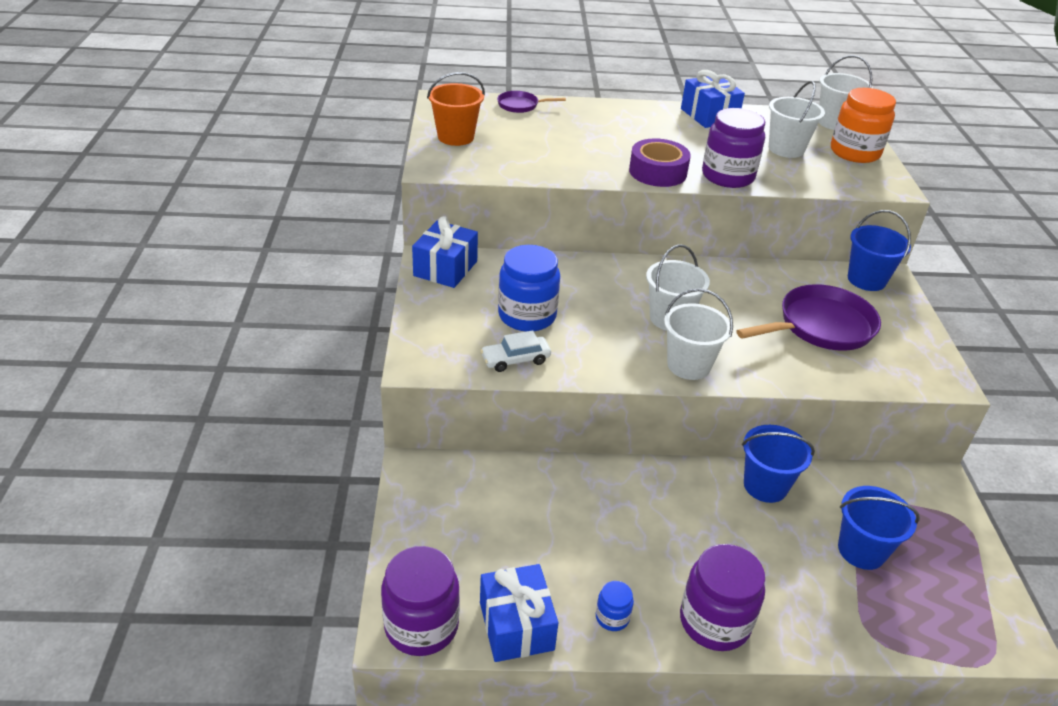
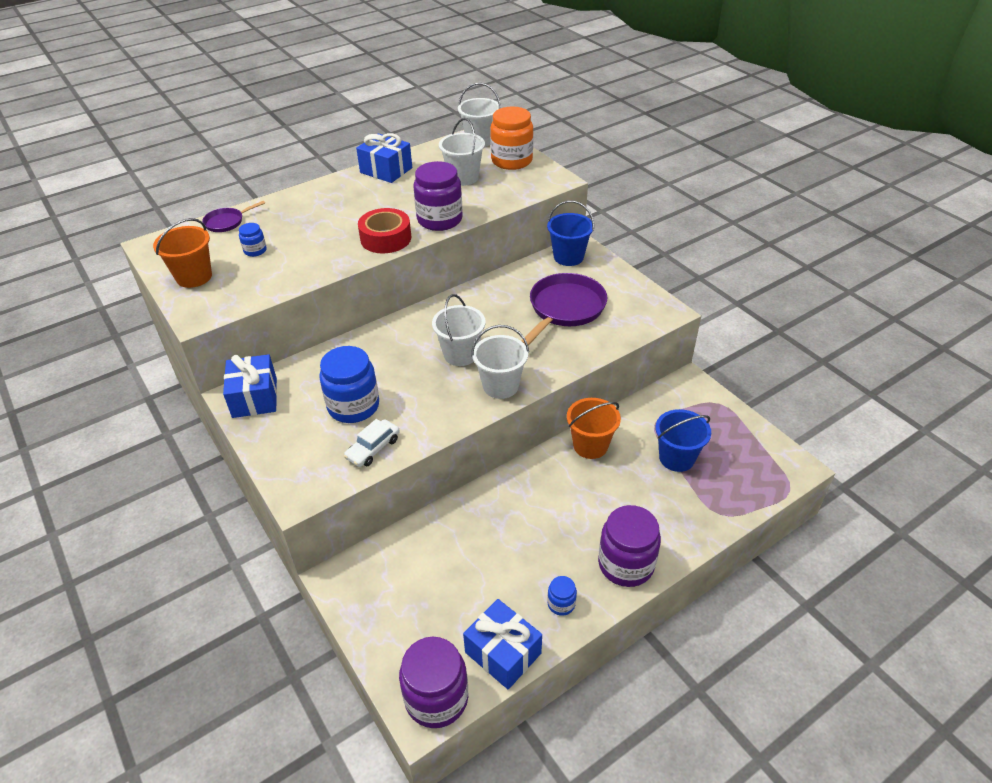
camera: 30 degrees left, 5 degrees up
(526, 136) = (255, 250): none -> blue jar
(657, 172) = (386, 238): purple tape -> red tape
(765, 486) = (590, 445): blue bucket -> orange bucket

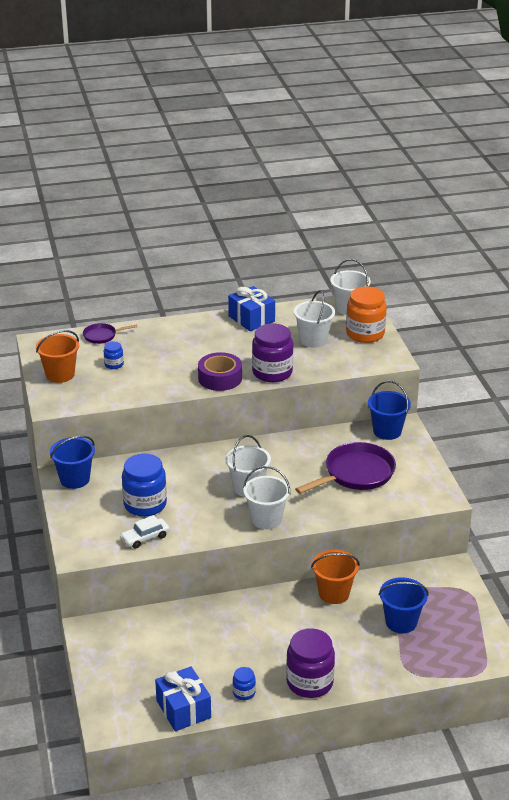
camera: 20 degrees right, 10 degrees down
(254, 397) = (75, 479): blue gift -> blue bucket
(386, 238) = (220, 378): red tape -> purple tape
(436, 698) = (122, 721): purple jar -> none

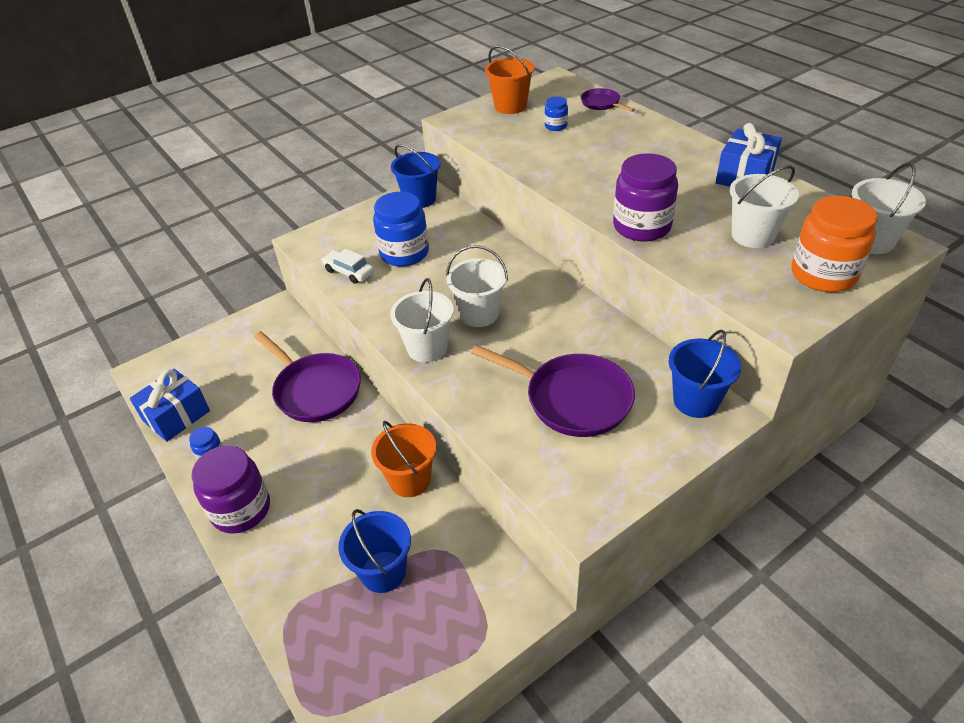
camera: 70 degrees right, 10 degrees up
(210, 623) = (315, 390): none -> purple pan
(220, 378) = (592, 194): purple tape -> none

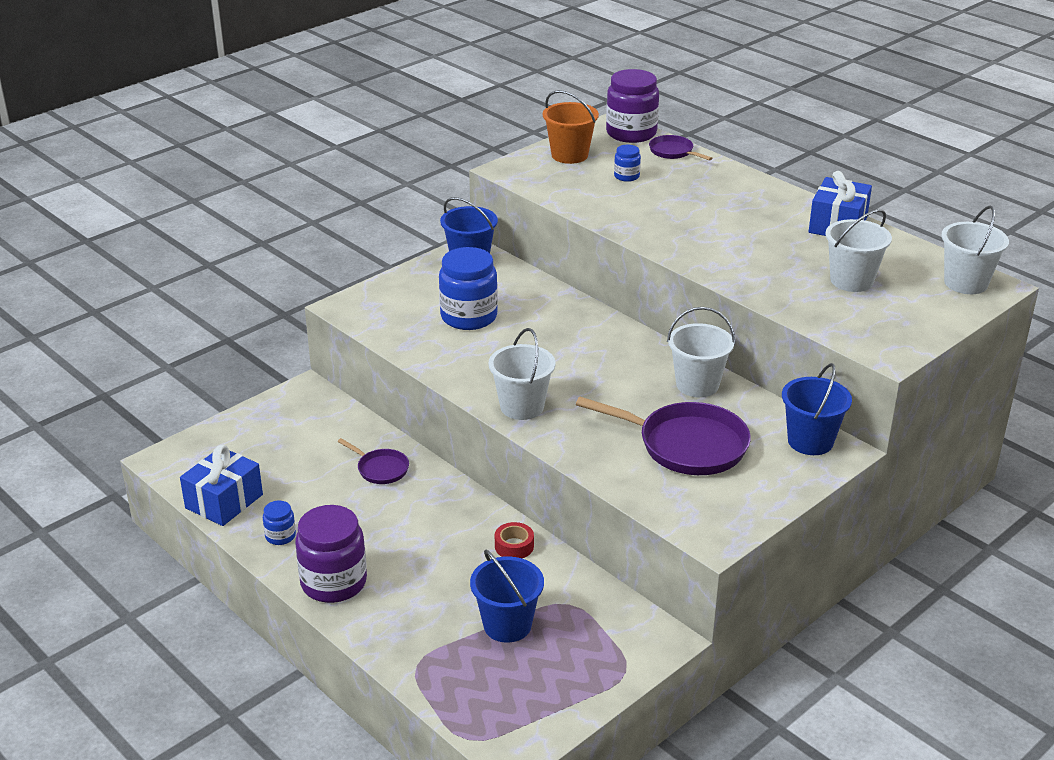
camera: 10 degrees left, 10 degrees down
(315, 390) = (380, 469): purple pan -> purple pan, size x0.51
(349, 272) = (410, 337): white car -> none
(410, 480) = (514, 546): orange bucket -> red tape
(479, 314) = (570, 373): white bucket -> white bucket (697, 385)
(641, 226) = (739, 275): purple jar -> purple jar (631, 133)
(823, 274) = (922, 313): orange jar -> none

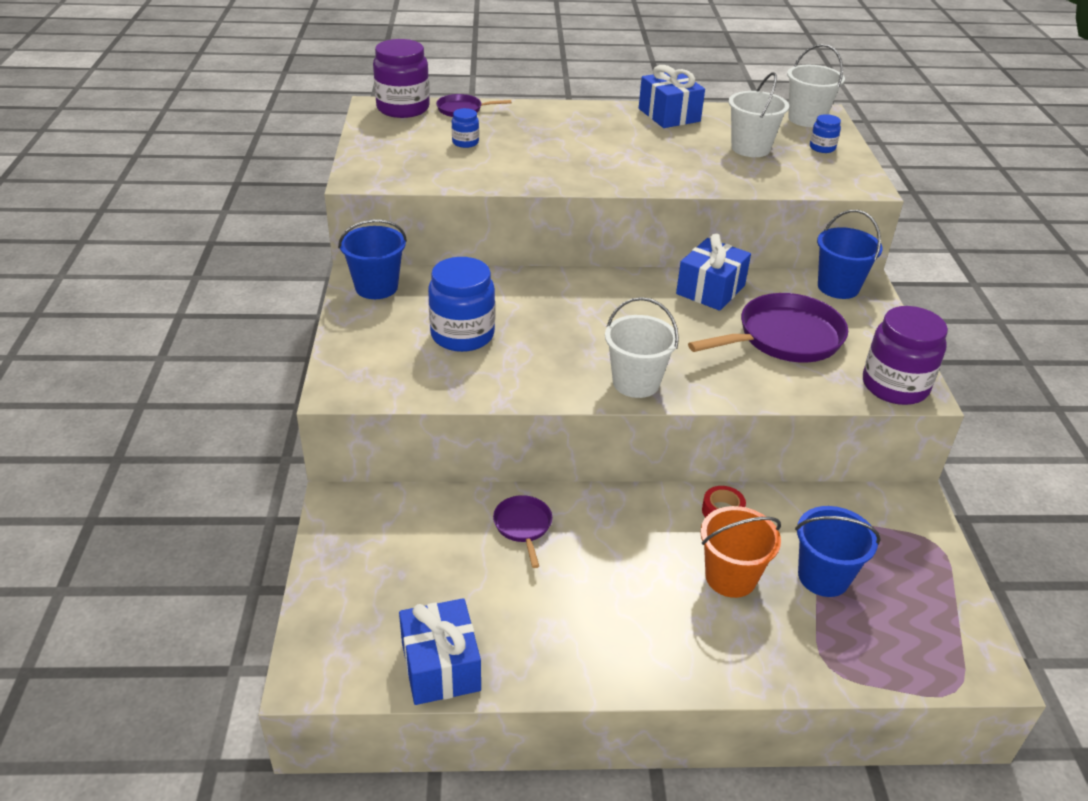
camera: 50 degrees left, 5 degrees up
(280, 536) = (546, 654): blue jar -> blue jar (822, 148)
(333, 582) = (658, 656): purple jar -> purple jar (895, 386)
(380, 469) = (523, 526): purple pan -> purple pan turned 90 degrees counterclockwise
(569, 155) = (388, 145): orange bucket -> orange bucket (730, 577)
(697, 385) = (710, 290): white bucket -> blue gift

